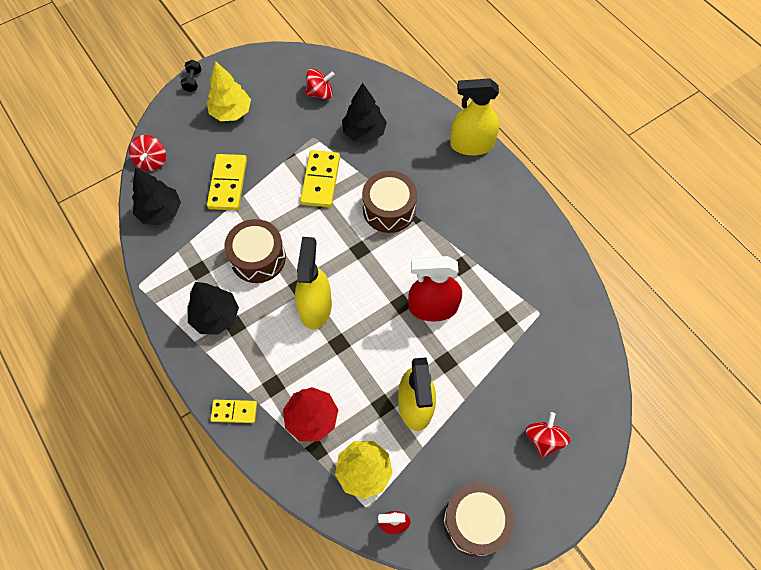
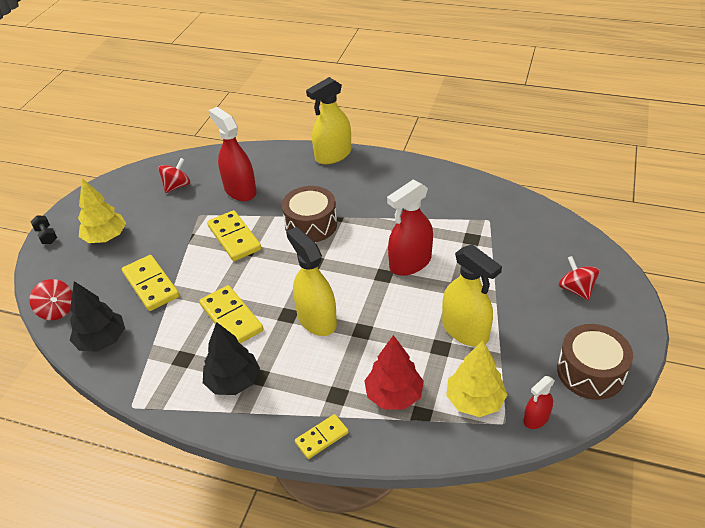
camera: 35 degrees left, 20 degrees down
(258, 258) = (231, 318): brown drum -> yellow domino
(364, 132) = (240, 190): black tree -> red spray bottle

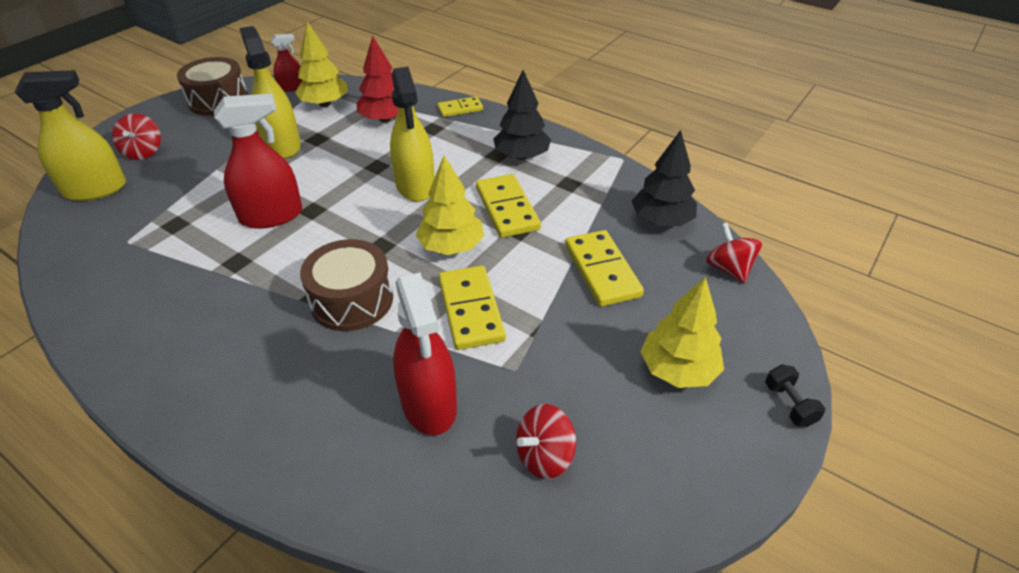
camera: 165 degrees left, 0 degrees up
(263, 274) = (451, 246): none -> yellow tree
(333, 155) = (217, 440): yellow spray bottle -> yellow spray bottle (95, 189)

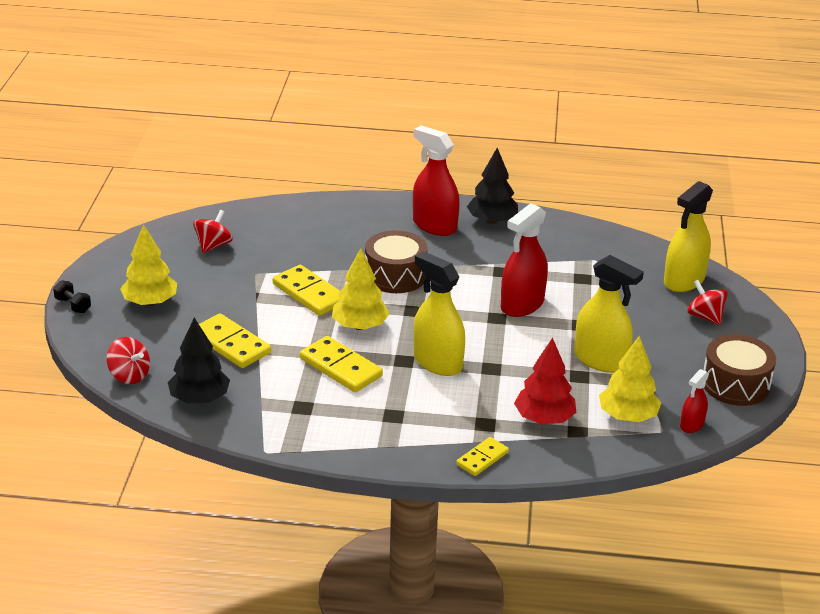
camera: 150 degrees right, 10 degrees down
(429, 403) = (295, 246): red spray bottle -> red spray bottle (434, 225)
(521, 156) = (368, 422): black tree -> black tree (492, 221)

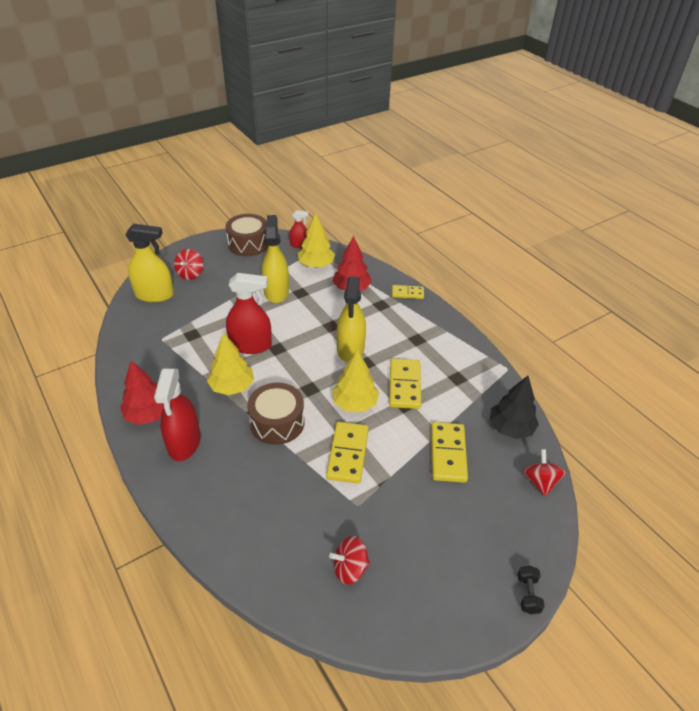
camera: 130 degrees left, 10 degrees up
(150, 302) = (464, 543): yellow tree -> yellow tree (232, 387)
(492, 221) = (148, 414): black tree -> red tree

